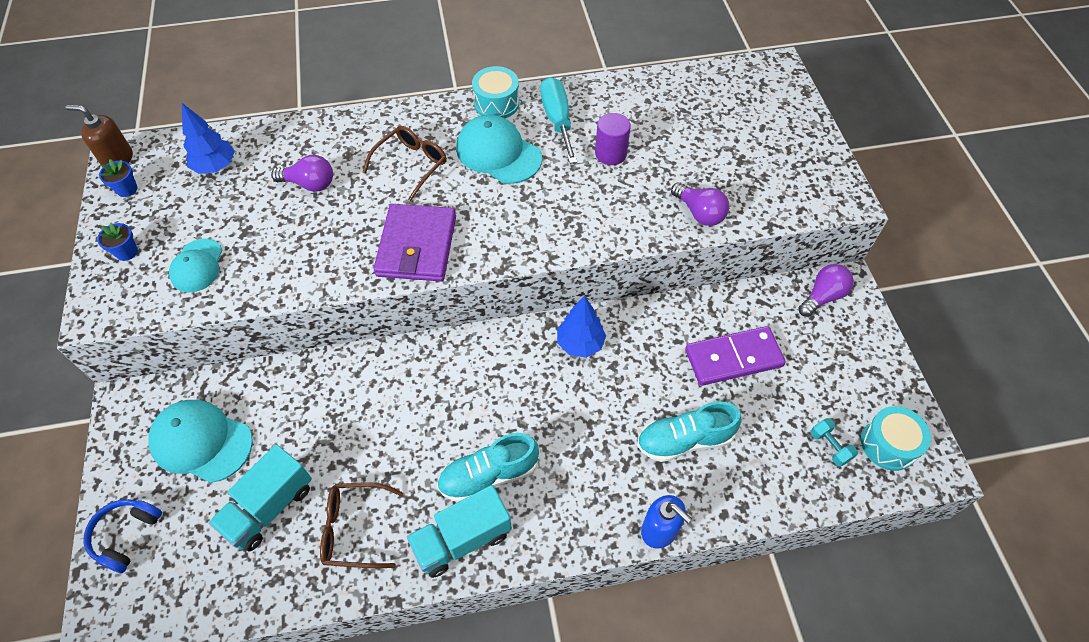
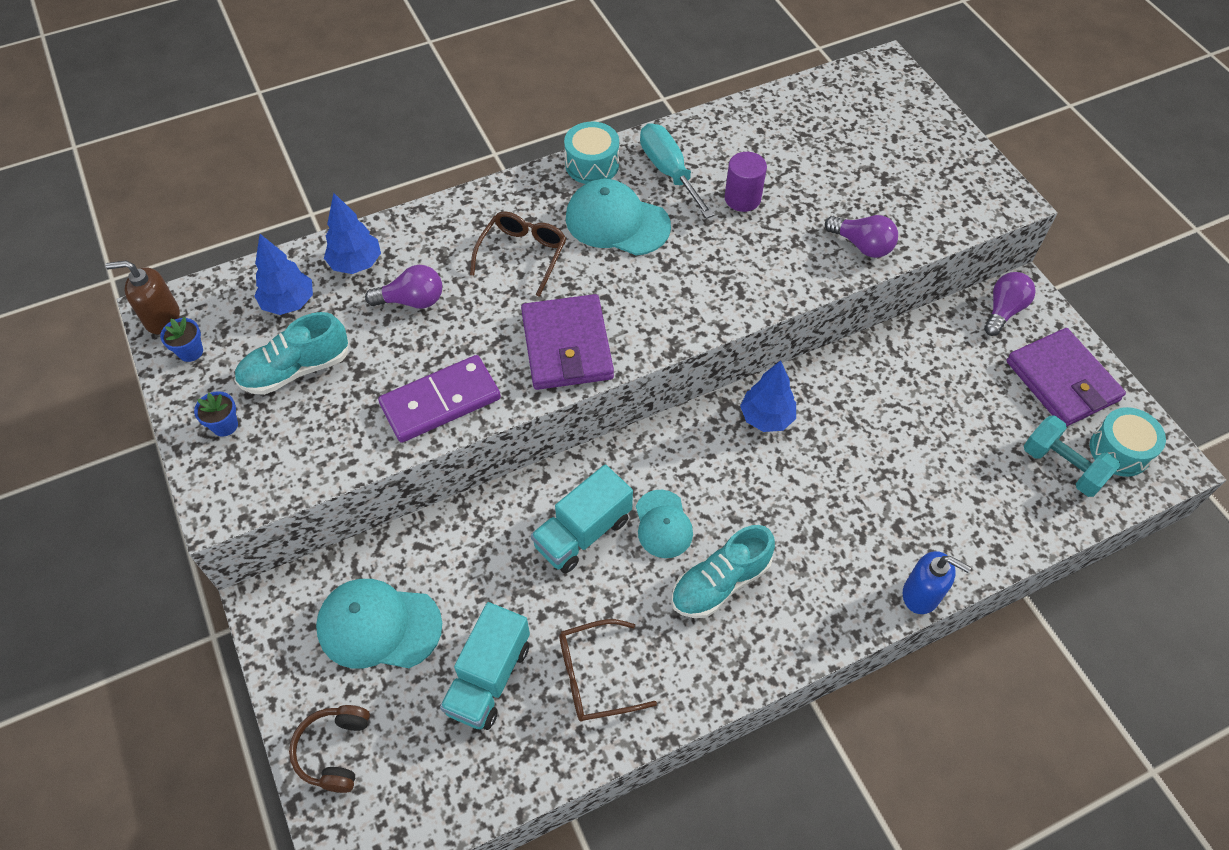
camera: 15 degrees left, 0 degrees up
(126, 536) = (334, 751): blue headphones -> brown headphones
(197, 266) = (318, 423): turquoise cap -> turquoise cap (663, 524)
(279, 146) = (356, 264): none -> blue tree
(462, 539) = (717, 657): turquoise truck -> turquoise truck (582, 532)
(684, 440) = (913, 495): turquoise shoe -> turquoise shoe (296, 370)
(733, 358) = (934, 396): purple domino -> purple domino (440, 401)
(829, 446) = (1062, 467): turquoise dumbbell -> turquoise dumbbell, size x1.68
(855, 370) = (1062, 381): none -> purple wallet

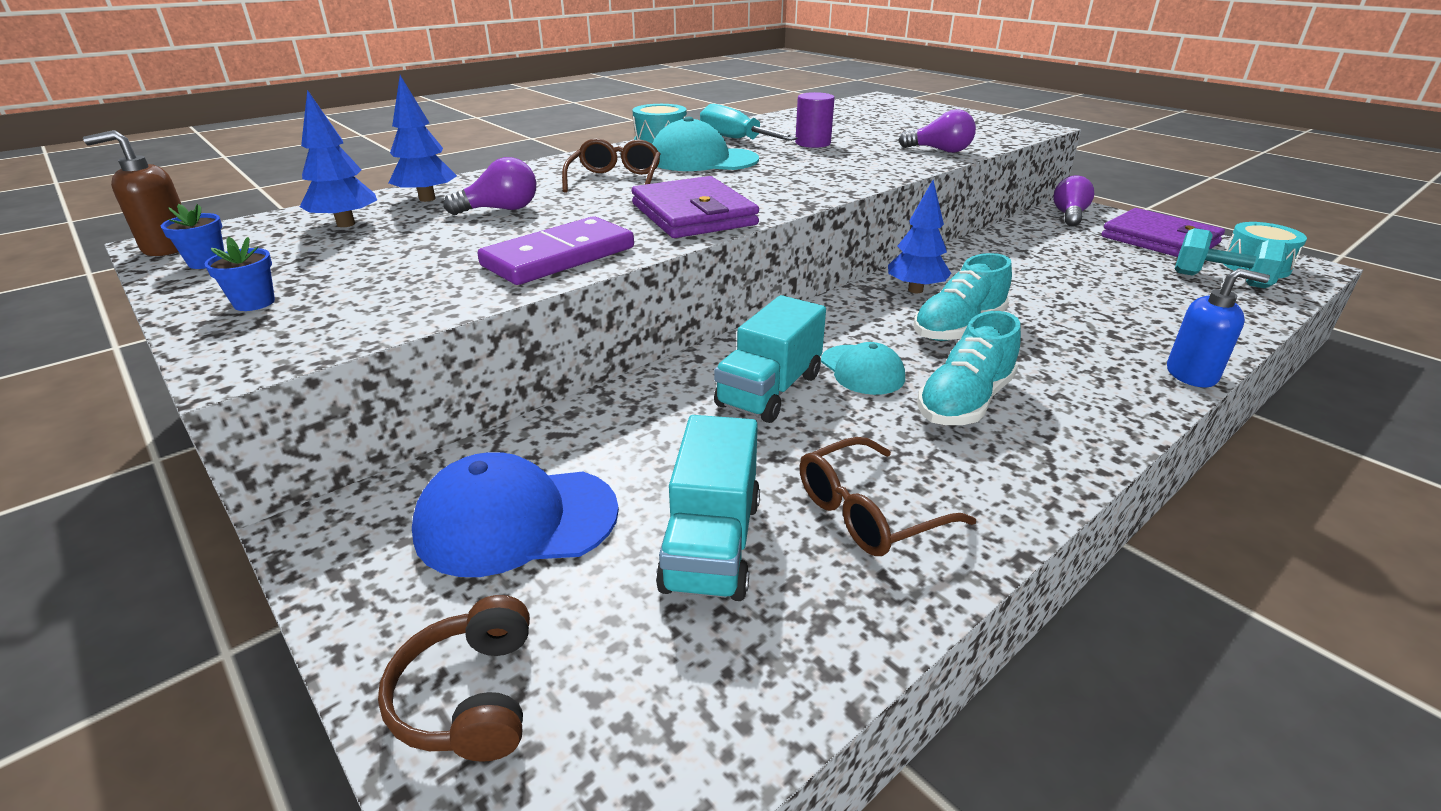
camera: 15 degrees left, 25 degrees down
(296, 370) = (359, 258): turquoise shoe -> turquoise shoe (958, 328)
(379, 626) = (516, 520): turquoise cap -> blue cap

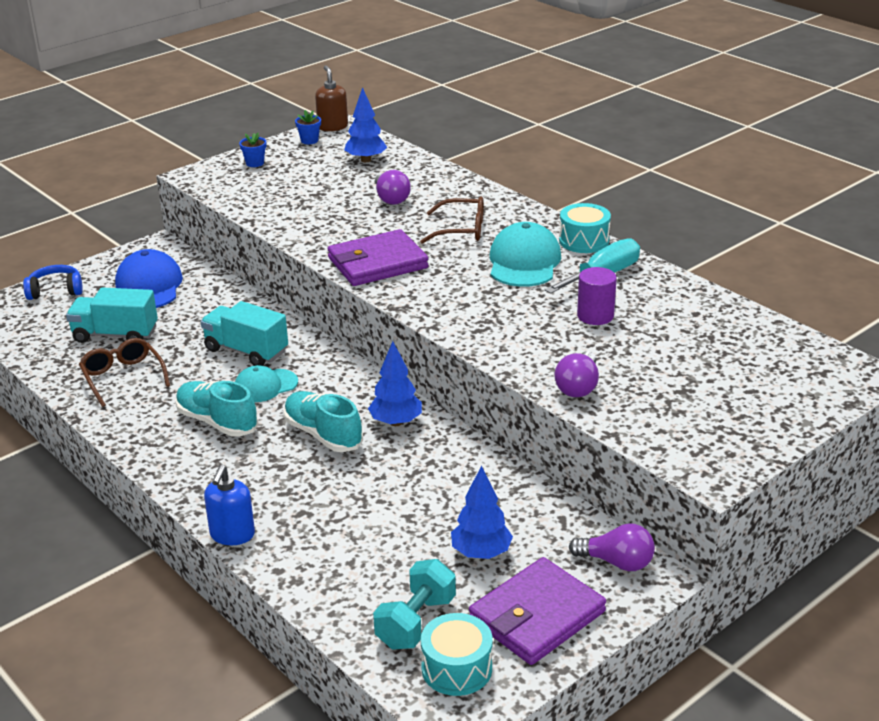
camera: 90 degrees right, 0 degrees up
(427, 199) = (414, 173): blue tree -> blue tree (481, 553)
(470, 696) = (55, 291): brown headphones -> blue headphones
(559, 257) = (303, 226): purple domino -> none

